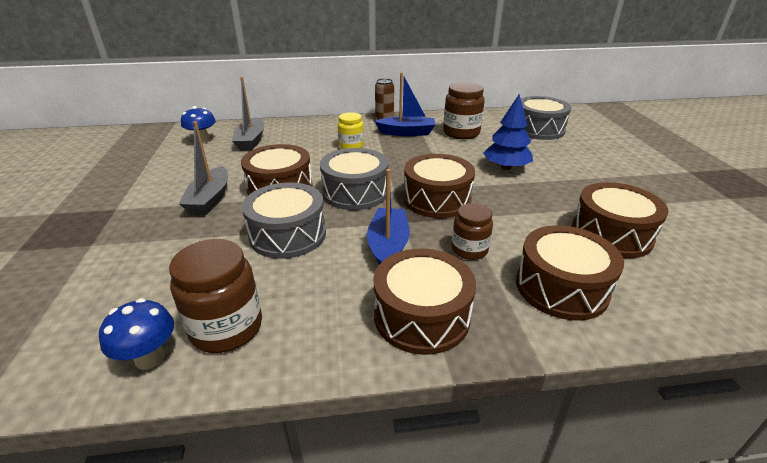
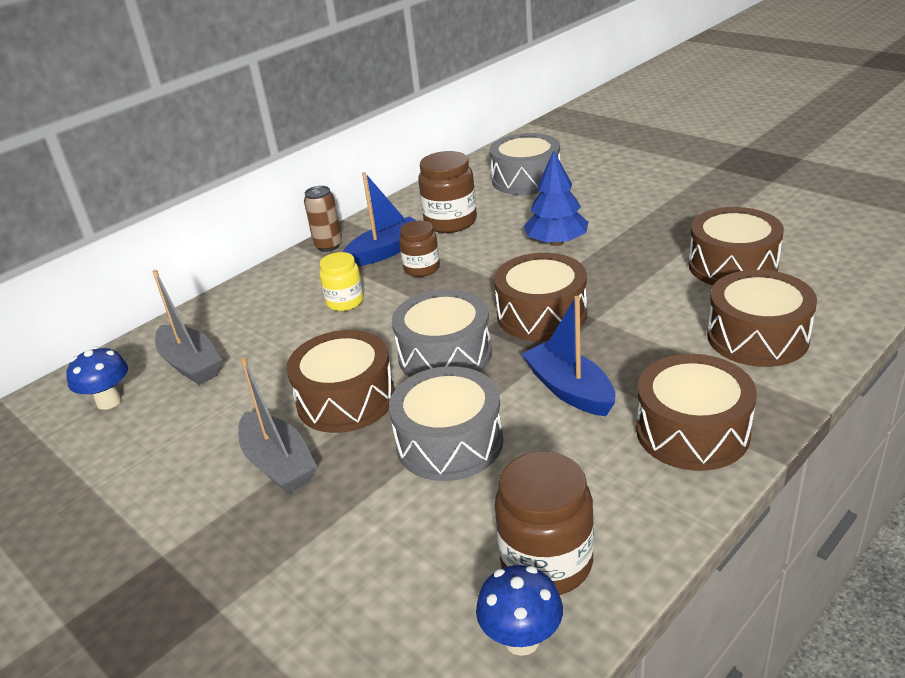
camera: 35 degrees left, 0 degrees up
(469, 250) = (644, 348): brown jar -> brown jar (421, 268)

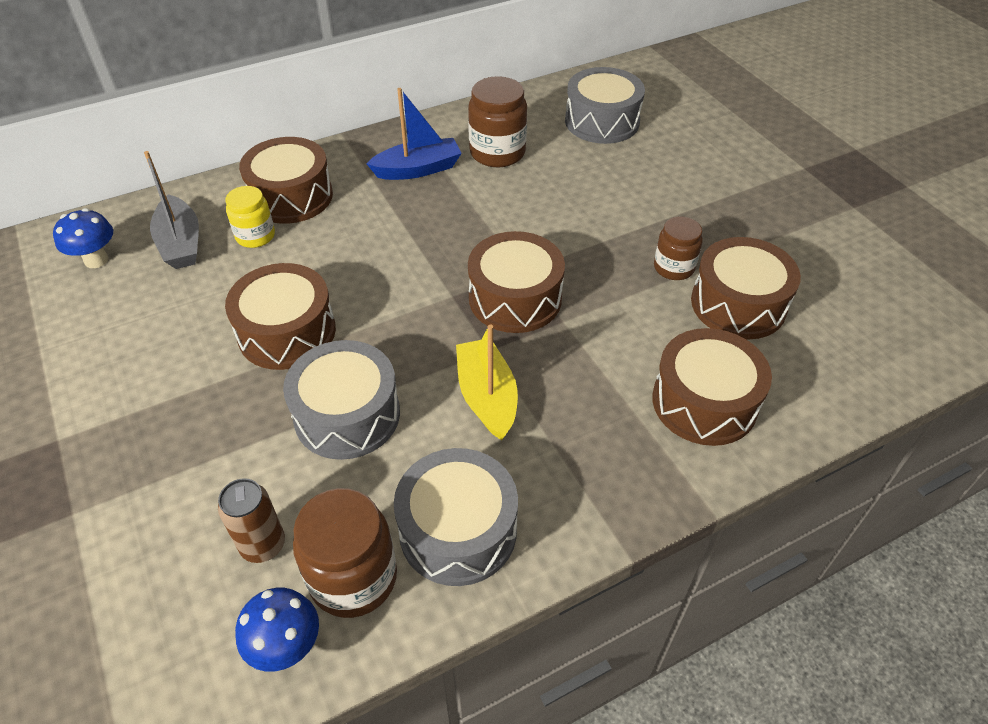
camera: 15 degrees right, 15 degrees up
(279, 464) = (194, 382): grey boat -> none
(328, 246) = (369, 144): brown can -> brown can (263, 545)
(345, 302) = (347, 218): yellow jar -> yellow jar (255, 236)
(421, 268) = (438, 202): brown jar -> brown jar (673, 267)
(445, 355) = (400, 313): grey drum -> grey drum (458, 530)
(556, 242) = (582, 213): blue tree -> none
(569, 390) = (487, 397): blue boat -> yellow boat
(692, 431) = (569, 489): brown drum -> brown drum (291, 196)

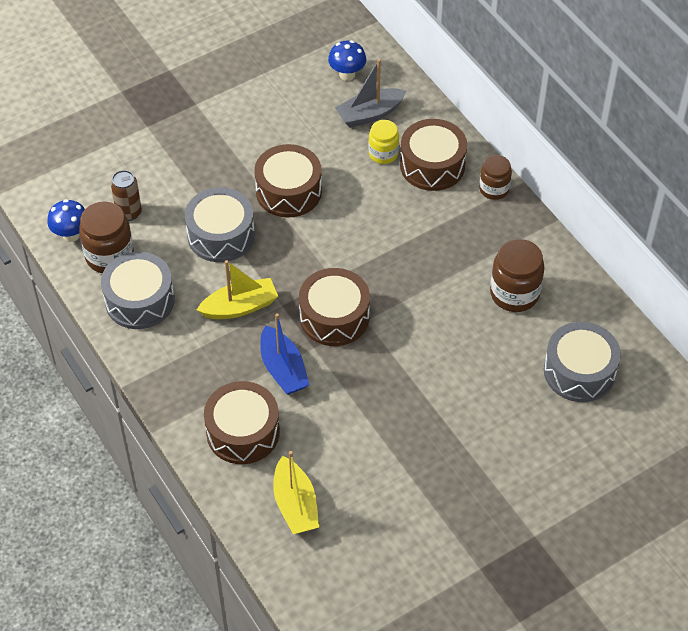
camera: 85 degrees right, 5 degrees up
(418, 169) = (481, 240): blue boat -> blue boat (283, 369)
(673, 267) = (380, 420): brown jar -> brown jar (494, 189)
(738, 304) = (342, 462): brown drum -> none
(809, 352) = (295, 504): none -> yellow boat

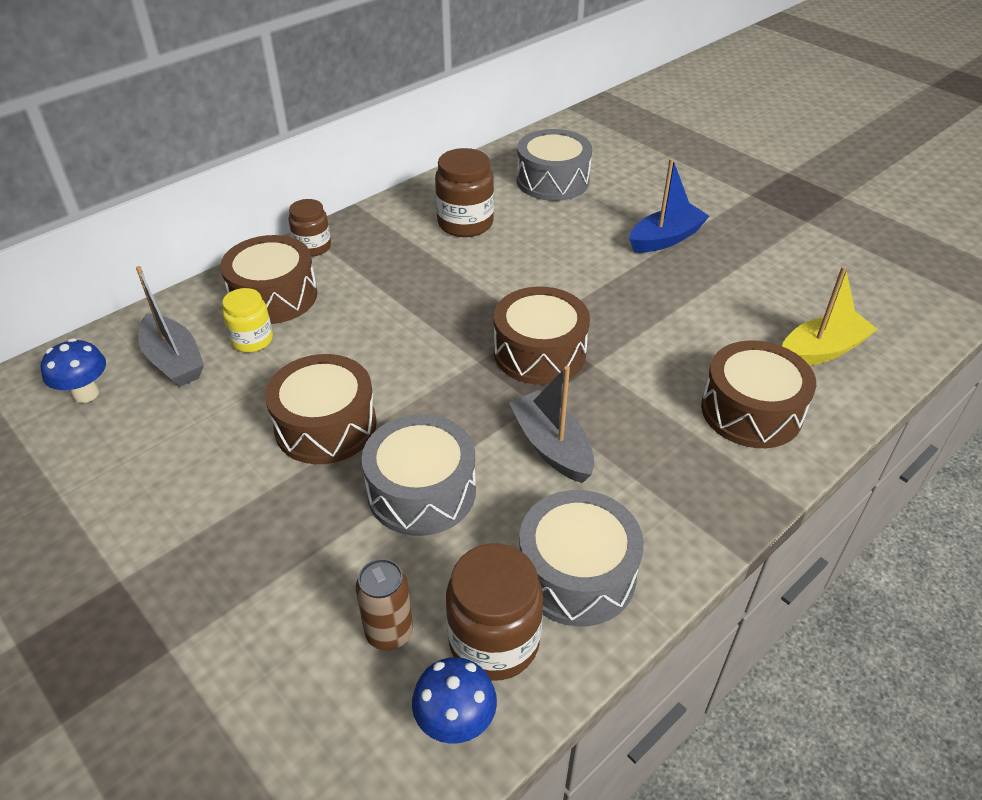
camera: 100 degrees left, 10 degrees down
(240, 307) = (551, 446): yellow boat -> grey boat
(283, 369) = (638, 387): blue boat -> blue boat (666, 238)

